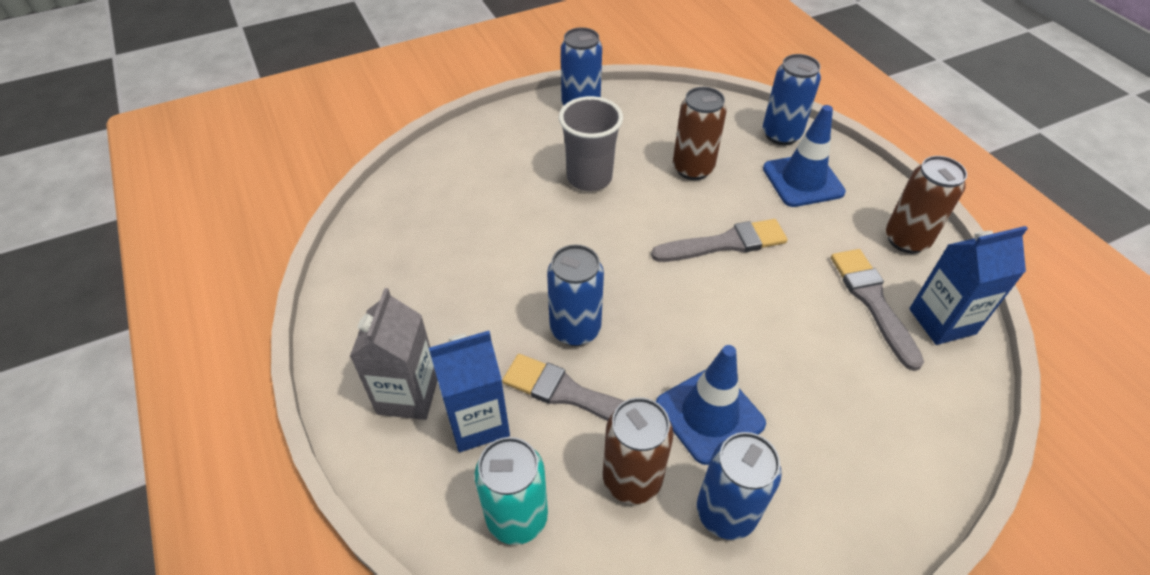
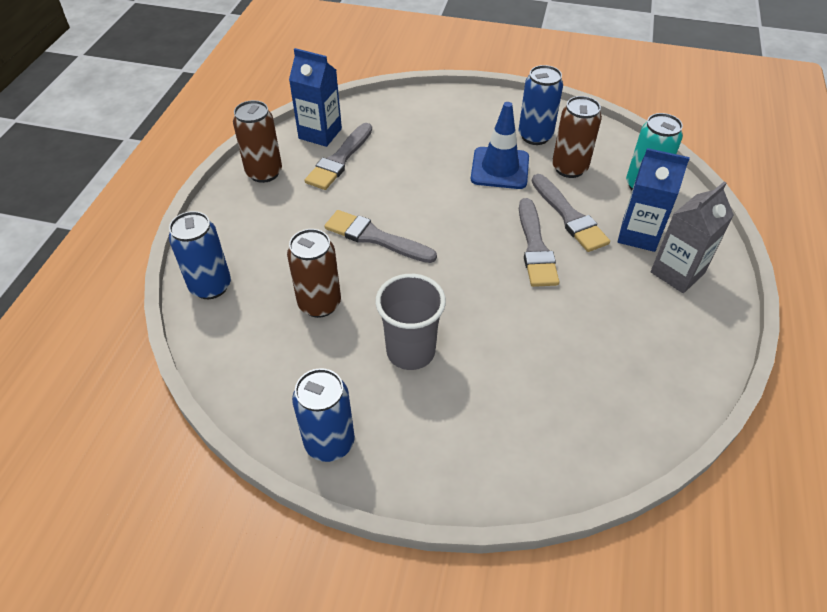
camera: 140 degrees left, 0 degrees up
(575, 329) = (535, 247): blue can -> grey brush
(803, 180) = (258, 243): blue traffic cone -> none

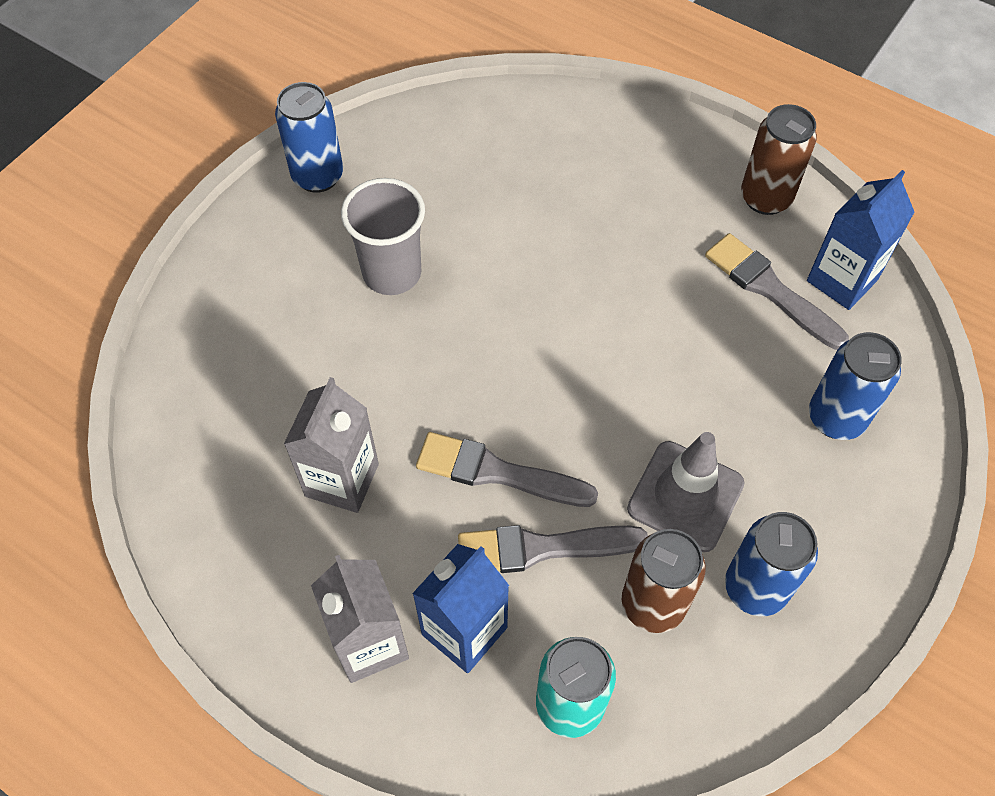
camera: 110 degrees right, 10 degrees up
(210, 286) = (572, 116): blue can -> blue can (836, 418)
(319, 304) = (501, 207): brown can -> none
(375, 237) = (590, 289): grey brush -> none
(500, 168) = (685, 496): blue traffic cone -> grey traffic cone
(590, 322) = (342, 480): none -> grey carton

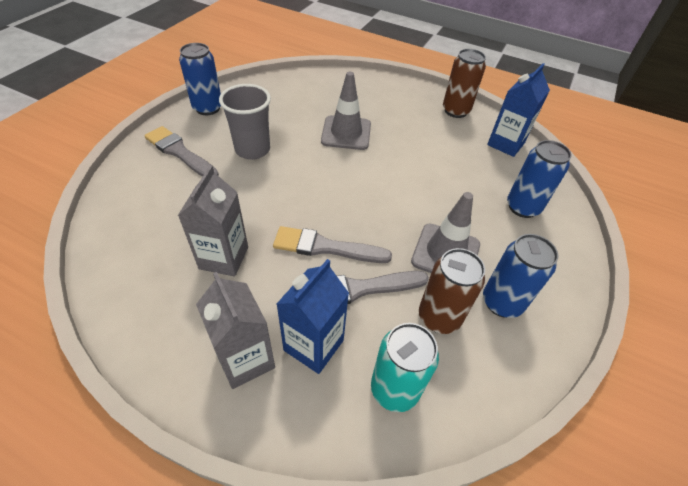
camera: 10 degrees left, 10 degrees down
(555, 243) = (346, 133): none -> grey traffic cone
(770, 289) = (468, 149): grey brush -> grey brush (180, 152)

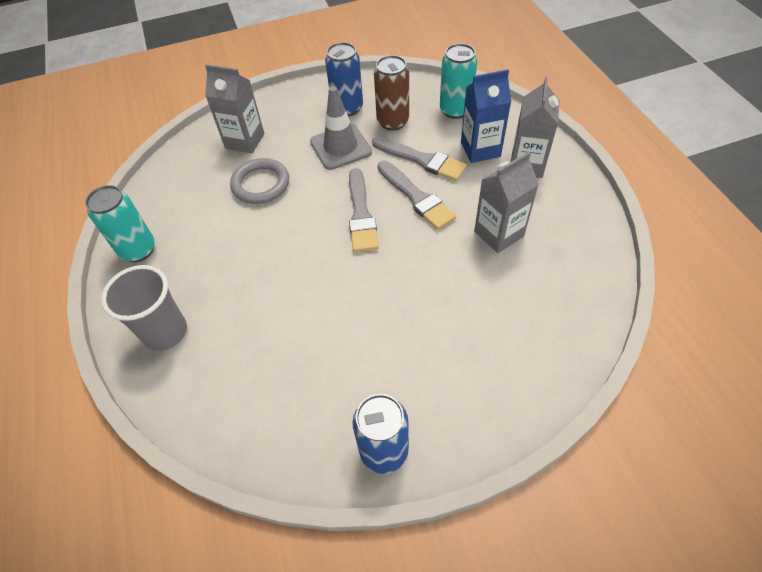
camera: 130 degrees left, 5 degrees up
(180, 152) = (468, 384): grey brush -> grey brush (361, 214)
(252, 150) = (388, 335): grey cup -> grey cup (165, 332)
(346, 133) = (275, 294): grey traffic cone -> none
(455, 111) = (138, 250): brown can -> turquoise can
(455, 184) = (261, 184): none -> grey ring
(505, 144) = (164, 189): blue carton -> none
(522, 207) = (245, 141): blue can -> grey carton

